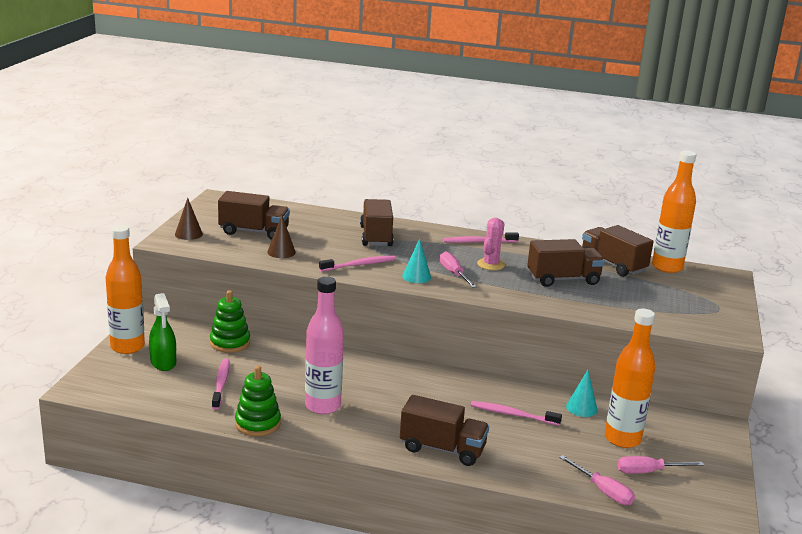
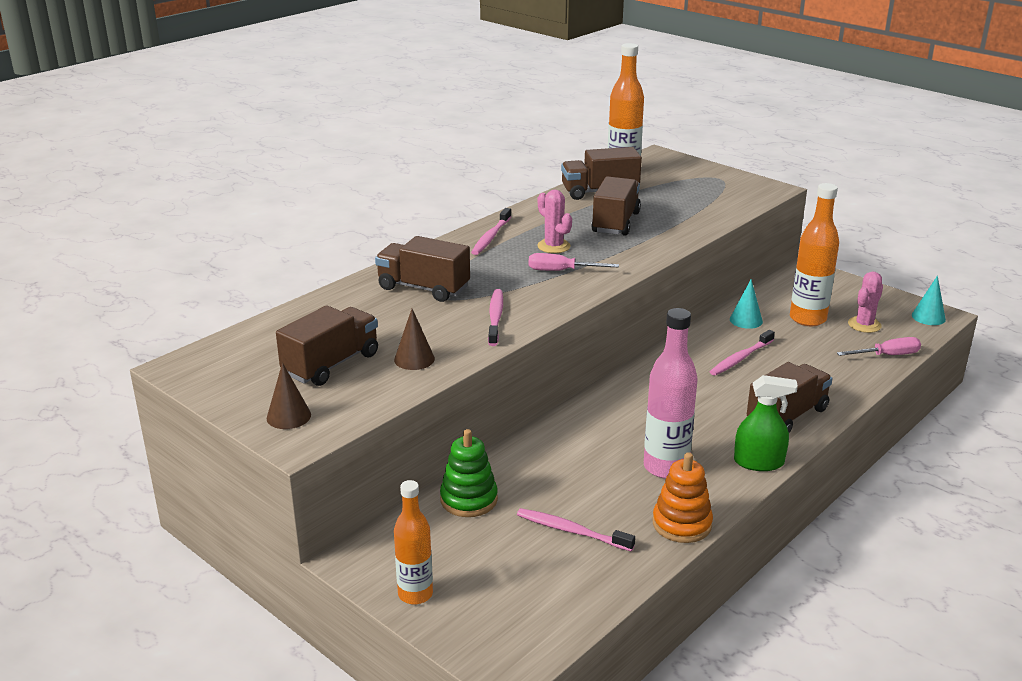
camera: 60 degrees left, 5 degrees up
(127, 347) = (415, 594): orange bottle -> orange bottle, size x0.67
(163, 362) = (483, 569): green spray bottle -> green spray bottle (758, 462)
(258, 423) = (682, 524): green stacking toy -> orange stacking toy
(416, 276) = (553, 293): turquoise cone -> turquoise cone (928, 317)
(648, 472) = (864, 325): pink screwdriver -> pink cactus

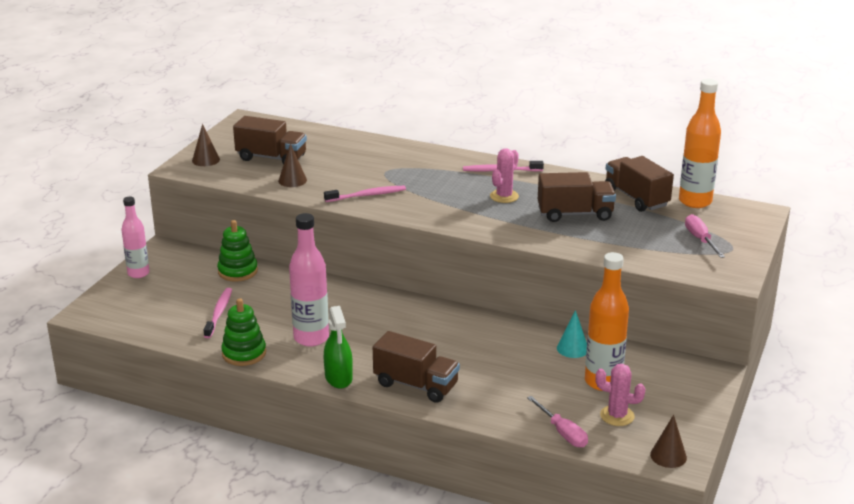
camera: 70 degrees right, 0 degrees up
(415, 594) = (138, 273): orange bottle -> pink bottle
(423, 288) = (395, 164): brown truck -> none
(561, 271) = (461, 206): pink screwdriver -> pink screwdriver (700, 239)
(682, 524) = (244, 353): orange stacking toy -> green stacking toy
(740, 358) = (498, 353): pink toothbrush -> none
(928, 317) = (668, 456): turquoise cone -> brown cone

